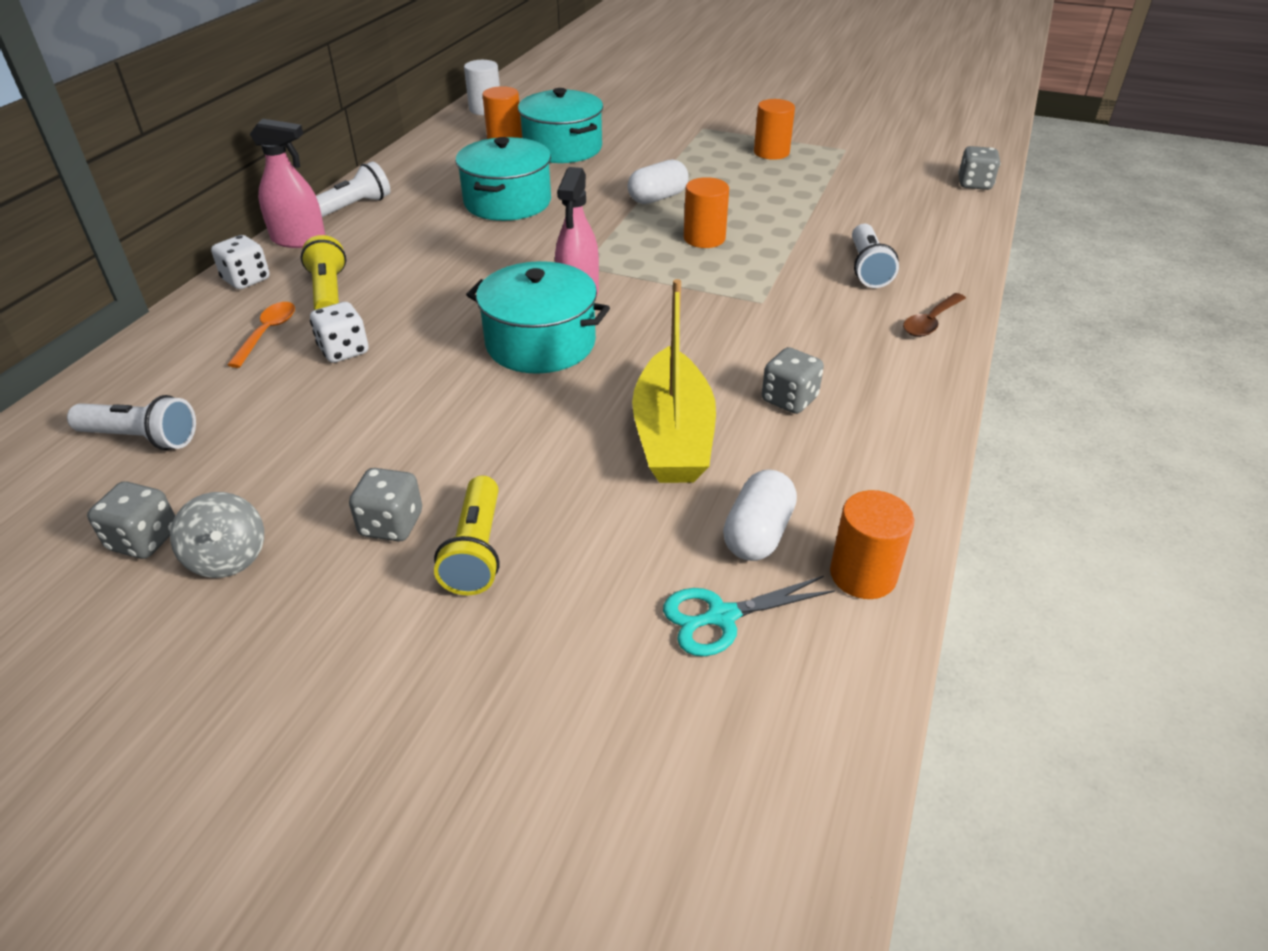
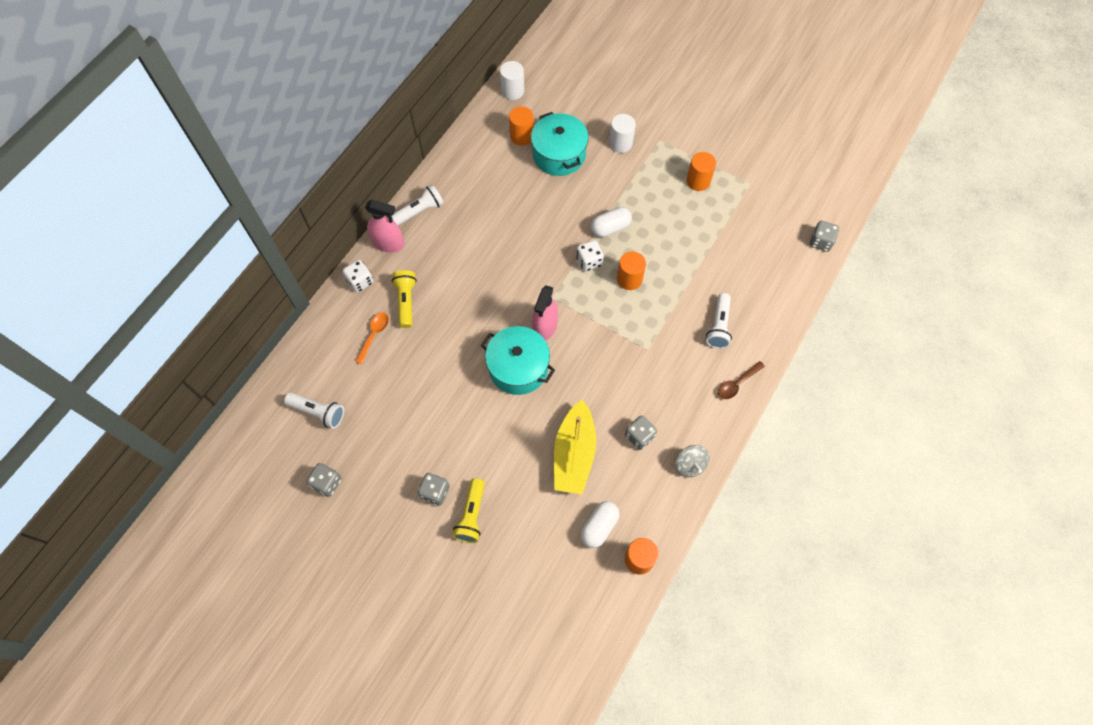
camera: 10 degrees right, 25 degrees up
(228, 557) = (364, 500): grey spinning top -> grey spinning top (690, 465)
(344, 351) = (414, 357): white dice -> white dice (589, 261)
(508, 202) = (515, 218): turquoise pot -> none
(649, 134) = (620, 143): none -> white cylinder
(721, 617) = (571, 572): turquoise scissors -> none

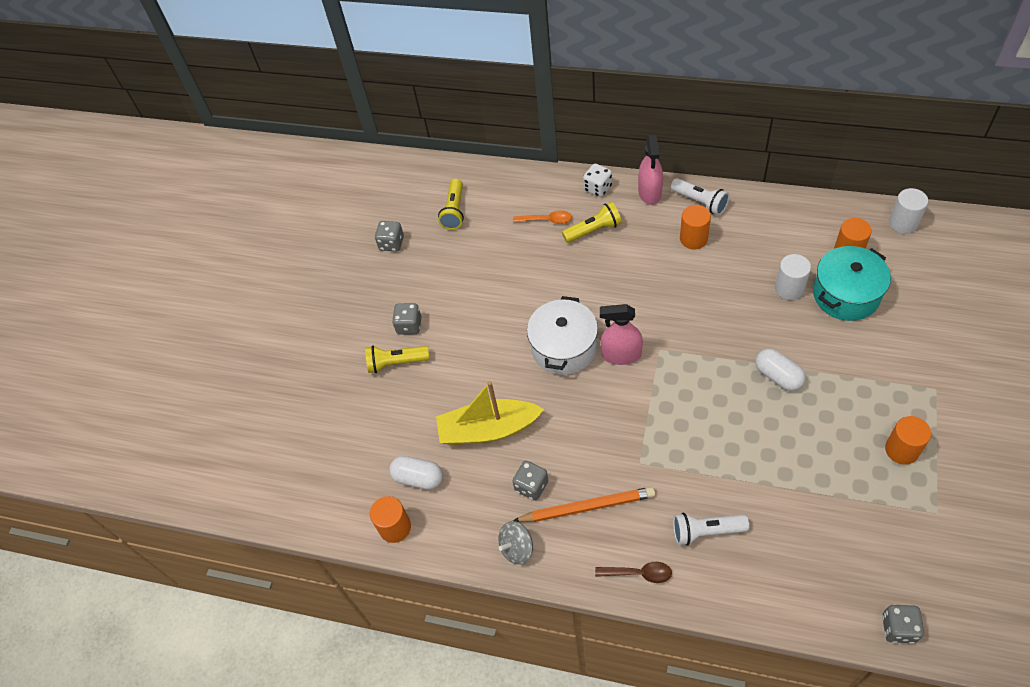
camera: 80 degrees right, 10 degrees down
(318, 412) = (454, 211): white flashlight -> yellow flashlight
(518, 368) = (563, 347): turquoise pot -> white pot
(589, 261) = (722, 369): white dice -> none
(620, 143) = (902, 349): white cylinder -> white cylinder (789, 288)
(629, 279) = (720, 416): orange cylinder -> orange cylinder (693, 239)
(672, 400) = (587, 507): none -> orange pencil
(737, 383) = (639, 573): brown spoon -> brown spoon turned 150 degrees clockwise

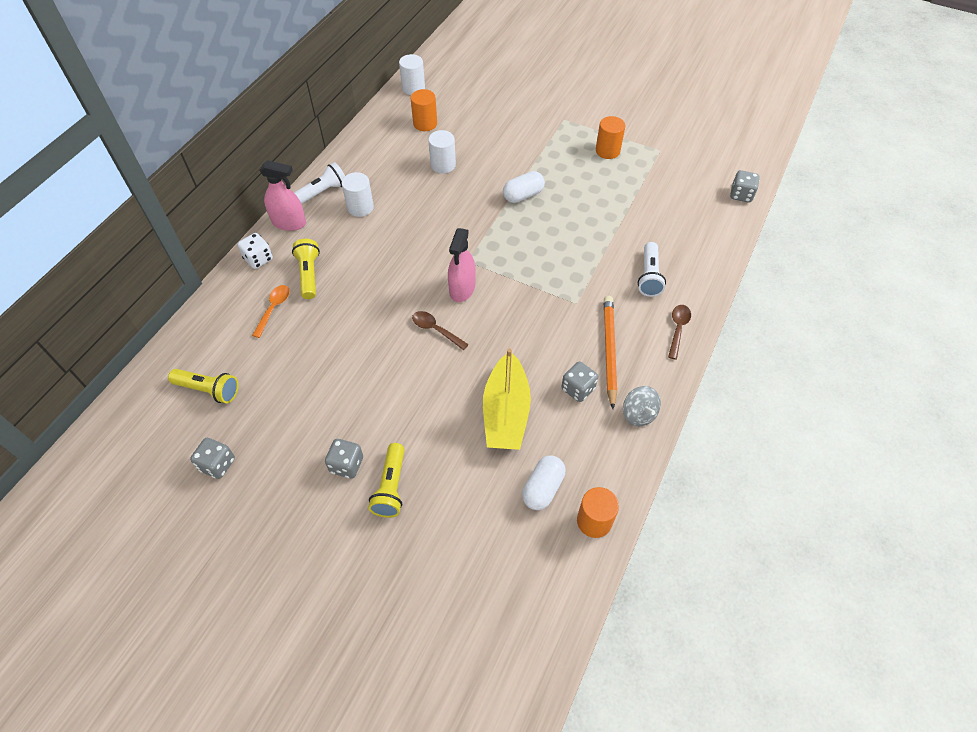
camera: 85 degrees left, 0 degrees up
(563, 347) = (436, 330): white pot -> brown spoon
(693, 239) = (360, 207): orange cylinder -> white cylinder
(846, 294) = (464, 137): turquoise pot -> none

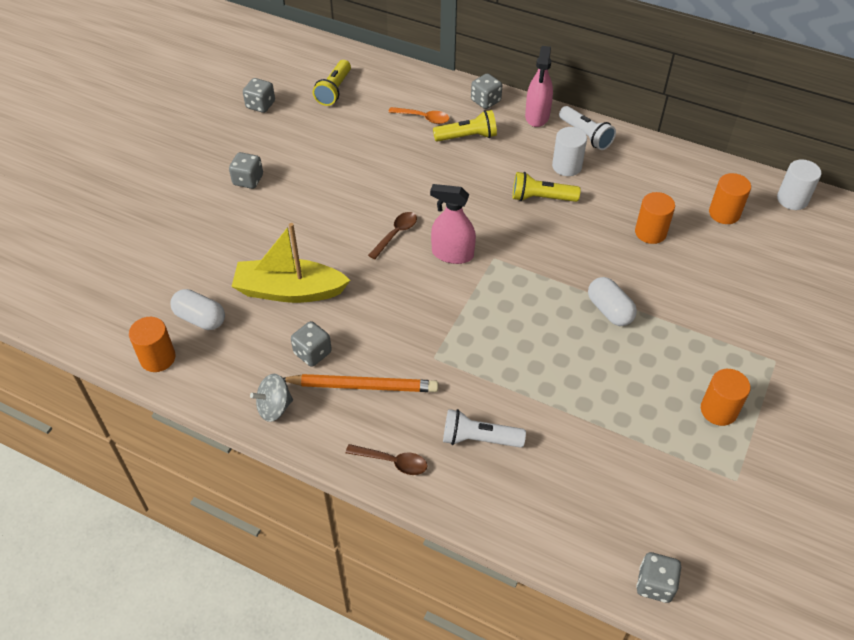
camera: 90 degrees right, 5 degrees down
(258, 259) = (485, 101): white dice -> grey dice
(391, 487) = (221, 210): yellow flashlight -> yellow flashlight (541, 198)
(443, 165) = (650, 232): white cylinder -> orange cylinder

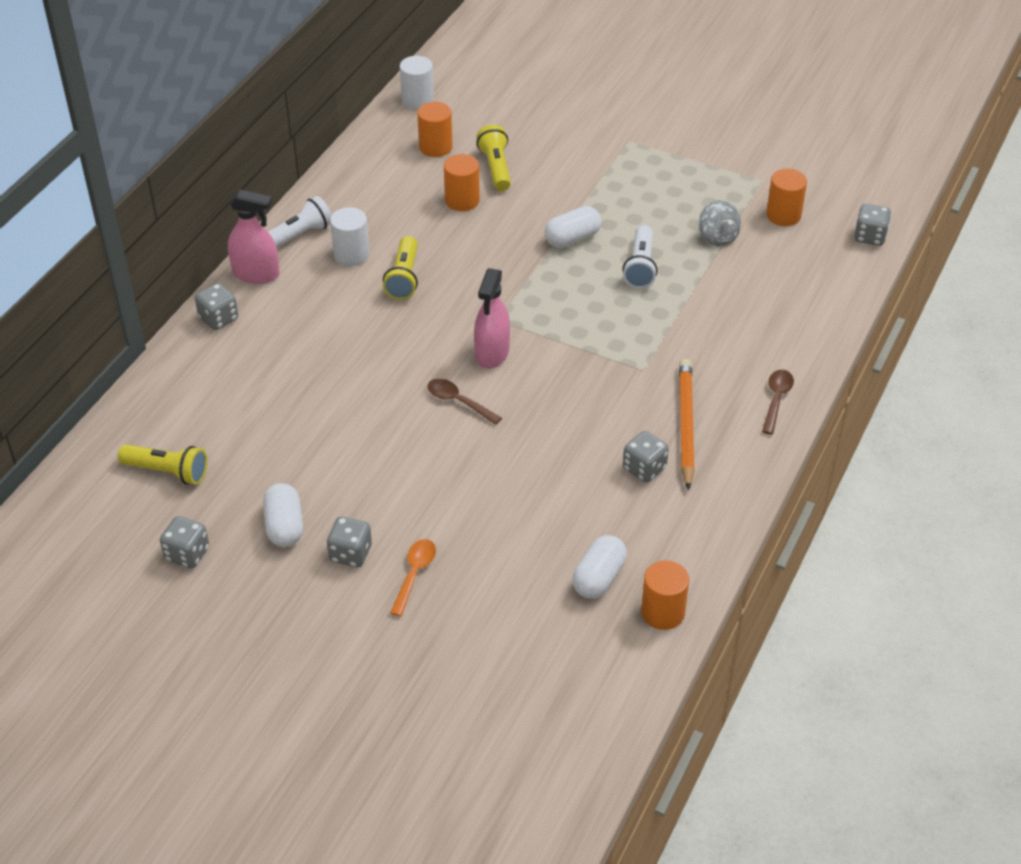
camera: 90 degrees left, 5 degrees down
(274, 407) = (722, 496): grey spinning top -> grey spinning top (718, 237)
(278, 147) = (284, 526): none -> white capsule
(289, 291) = (551, 495): yellow boat -> none
(423, 118) = (243, 378): orange spoon -> orange spoon (414, 574)
(467, 137) = (287, 337): yellow flashlight -> yellow flashlight (496, 168)
(479, 439) = (740, 337): white flashlight -> white flashlight (640, 267)
(718, 410) = (689, 181): orange cylinder -> orange cylinder (783, 215)

